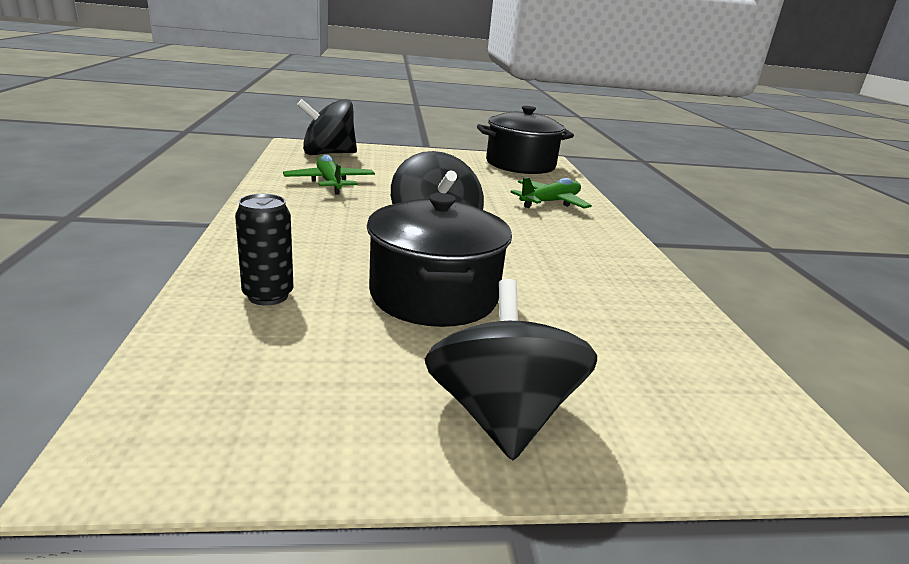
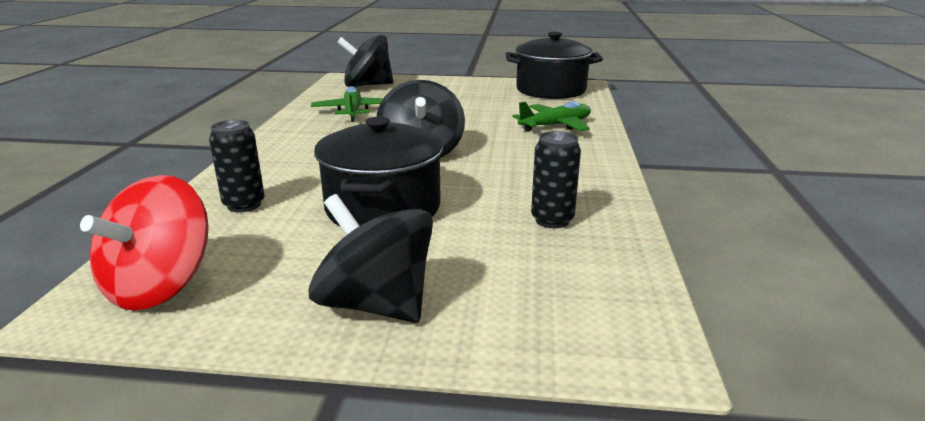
camera: 15 degrees right, 0 degrees up
(220, 410) = (161, 286): none -> red spinning top
(501, 416) = (376, 304): black spinning top -> black spinning top turned 60 degrees counterclockwise
(616, 305) = (552, 220): none -> black can

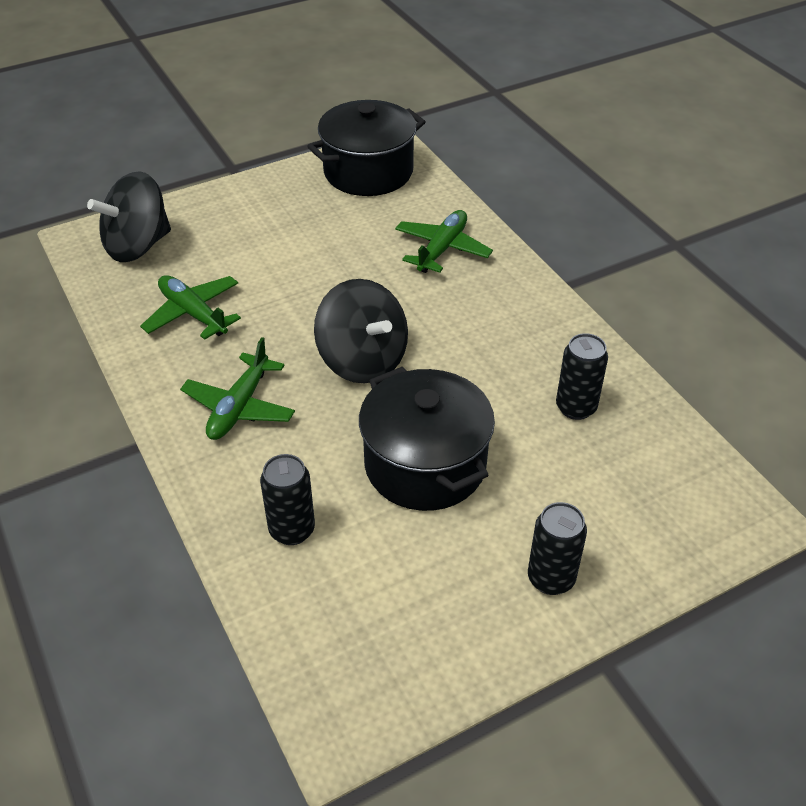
camera: 35 degrees left, 20 degrees up
(161, 286) = (364, 663): red spinning top -> none
(312, 148) = (239, 407): none -> green plane
(376, 304) = (551, 578): black spinning top -> black can

